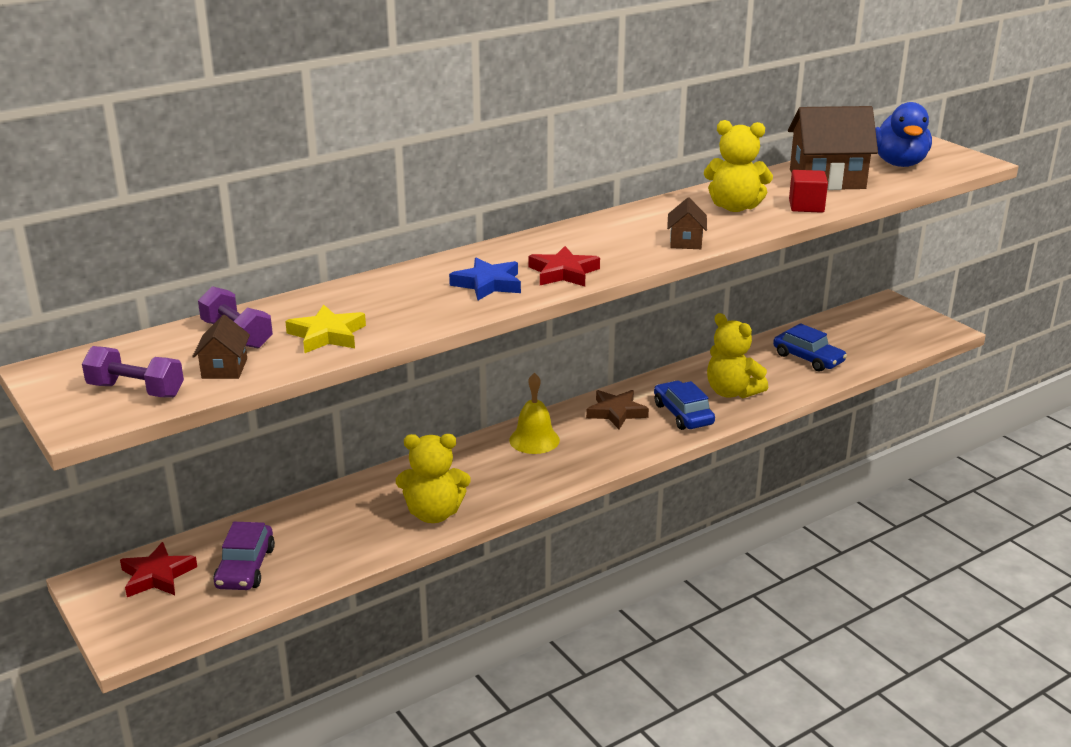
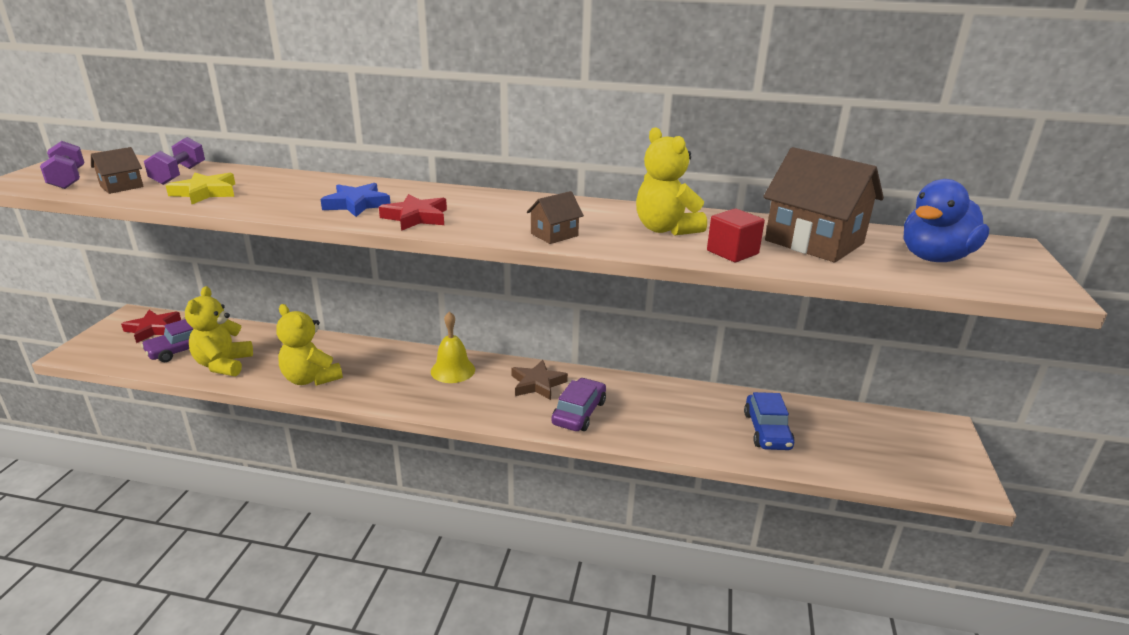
camera: 45 degrees right, 0 degrees up
(683, 414) = (579, 412): blue car -> purple car
(732, 392) = (648, 419): yellow teddy bear -> yellow teddy bear (223, 364)

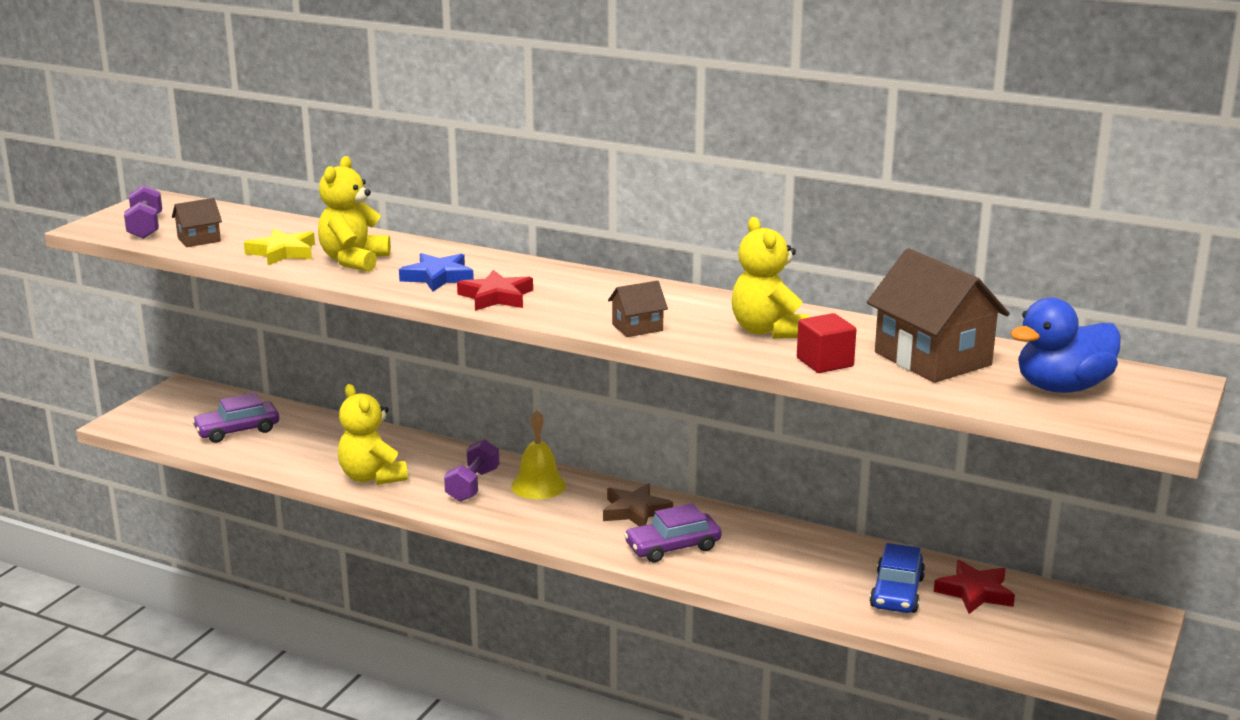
camera: 15 degrees right, 5 degrees down
(153, 329) = (205, 405): red star -> red star (975, 592)
(179, 175) = (257, 229): purple dumbbell -> purple dumbbell (473, 485)
(223, 364) = (278, 452): yellow teddy bear -> yellow teddy bear (354, 261)
(579, 412) = (672, 547): purple car -> purple car turned 150 degrees counterclockwise

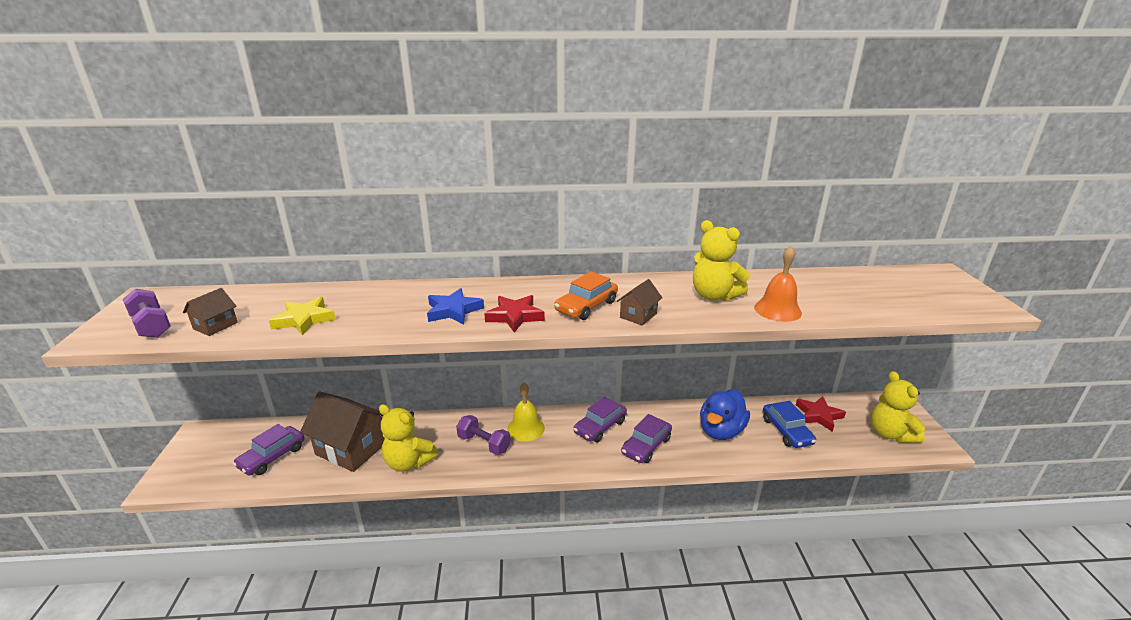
camera: 30 degrees left, 5 degrees up
(354, 261) = (372, 313): yellow teddy bear -> yellow teddy bear (890, 434)
(473, 485) = (484, 444): purple dumbbell -> purple dumbbell turned 45 degrees counterclockwise
(590, 306) = (586, 306): none -> orange car
(635, 511) = (600, 427): brown star -> purple car
(825, 362) = (777, 310): red cube -> orange bell
(932, 359) = (823, 290): brown house -> brown house (351, 448)
(1062, 388) = (908, 291): blue duck -> blue duck (721, 431)

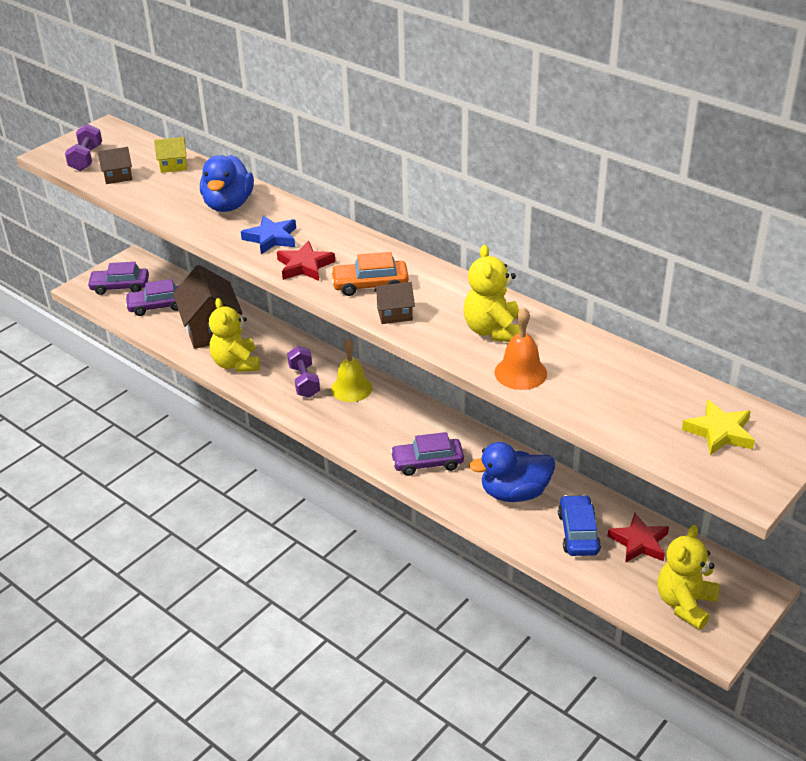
camera: 45 degrees right, 10 degrees up
(269, 298) = (173, 166): none -> yellow house
(304, 319) = (171, 197): yellow star -> yellow star (719, 432)
(374, 304) = (228, 205): none -> blue duck
(600, 427) = (413, 423): purple car -> purple car (120, 286)
(786, 431) = (578, 533): blue car -> blue car turned 150 degrees clockwise

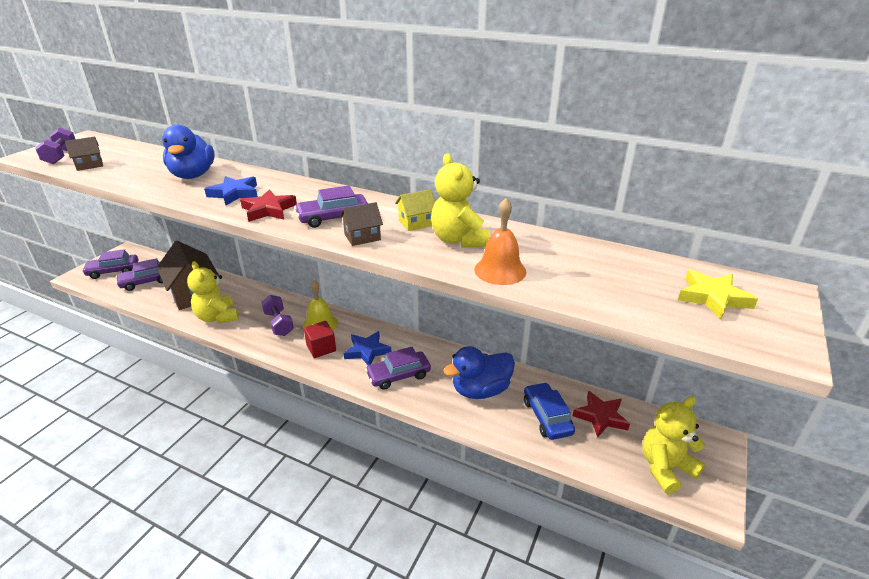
camera: 15 degrees left, 5 degrees down
(173, 166) = (142, 155): yellow house -> yellow house (416, 223)
(347, 418) = (321, 348): none -> red cube
(370, 285) = (333, 217): orange car -> purple car
(398, 429) = (367, 351): none -> blue star
(685, 604) = (665, 468): yellow teddy bear -> yellow teddy bear turned 45 degrees clockwise

